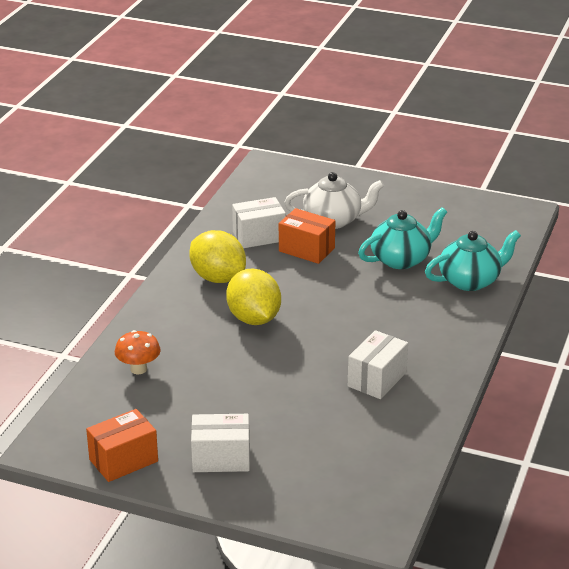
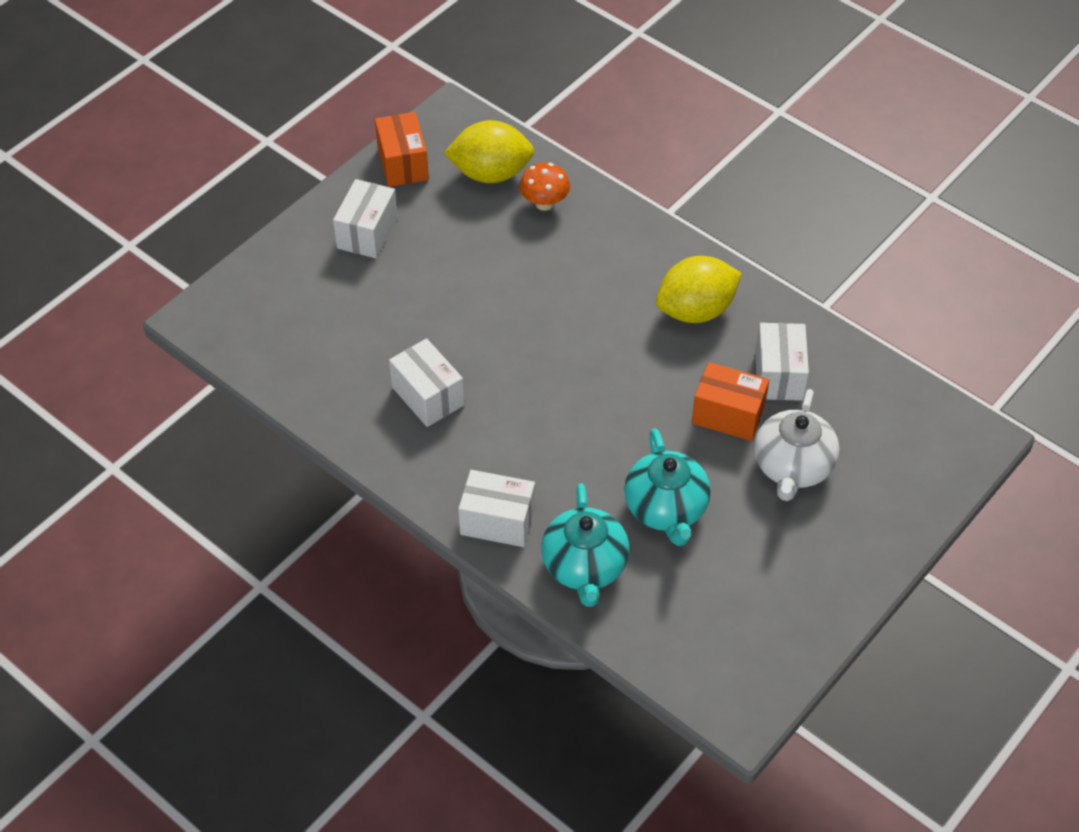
camera: 110 degrees right, 20 degrees up
(254, 319) = (595, 321): yellow lemon -> yellow lemon (490, 173)
(306, 250) = (728, 415): orange box -> orange box turned 60 degrees clockwise
(463, 322) = (497, 521): none -> white box

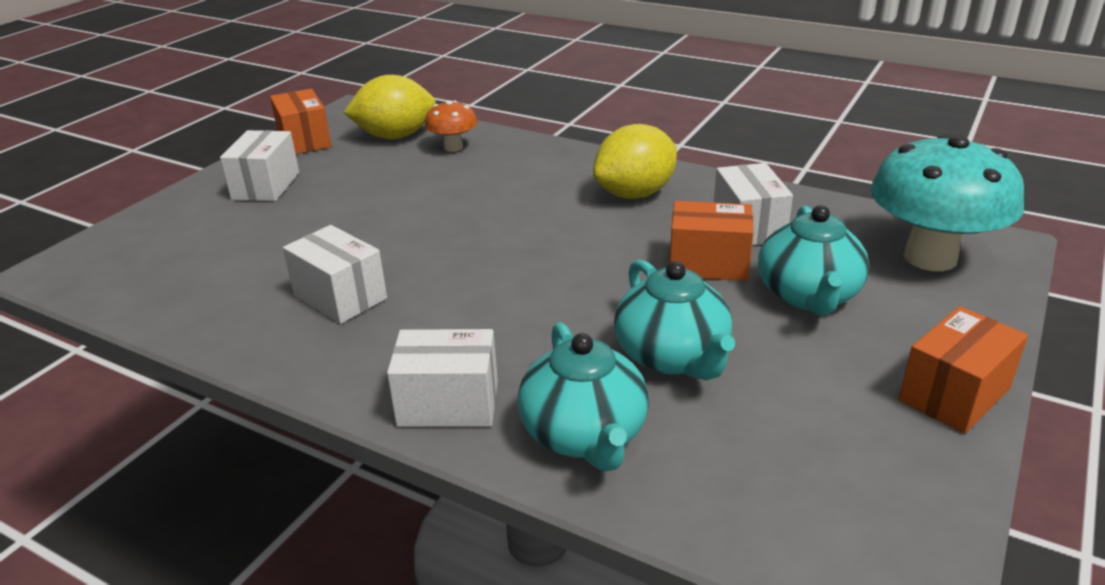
camera: 10 degrees left, 20 degrees down
(792, 467) = (808, 295): white teapot -> turquoise teapot
(850, 582) = (954, 394): none -> orange box
(912, 443) = (930, 257): none -> turquoise mushroom

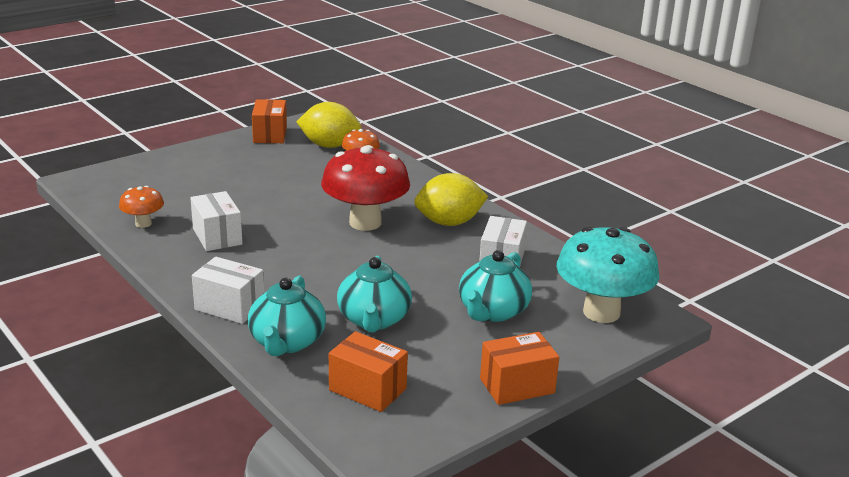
camera: 20 degrees right, 5 degrees down
(209, 308) = (143, 223): none -> orange mushroom
(266, 186) = (224, 159): white box -> none
(530, 221) = (365, 223): none -> red mushroom
(708, 264) = (450, 277): orange box -> orange box (367, 389)

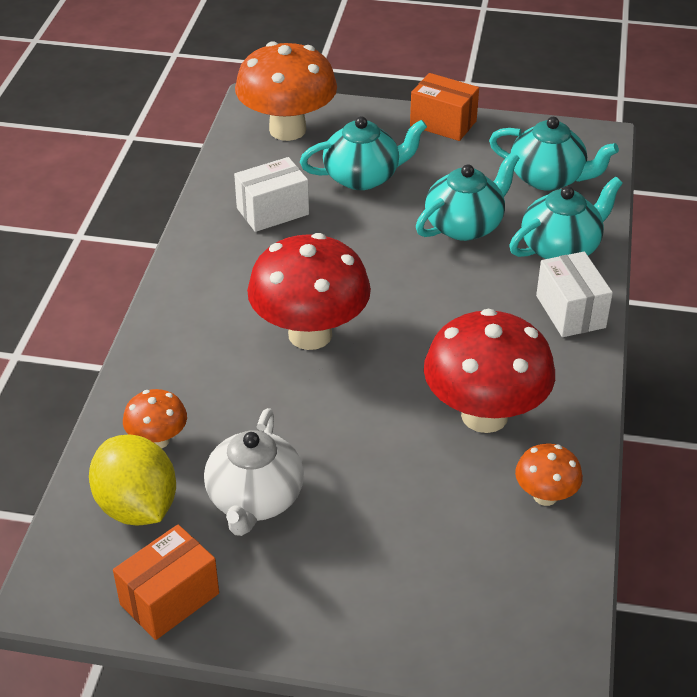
camera: 130 degrees left, 15 degrees up
(217, 236) = (484, 415): white box -> red mushroom
(284, 166) = (254, 499): none -> white teapot
(367, 389) = (548, 178): orange box -> turquoise teapot
(449, 223) = (233, 281): yellow lemon -> none
(601, 312) = (287, 130): turquoise mushroom -> orange mushroom

